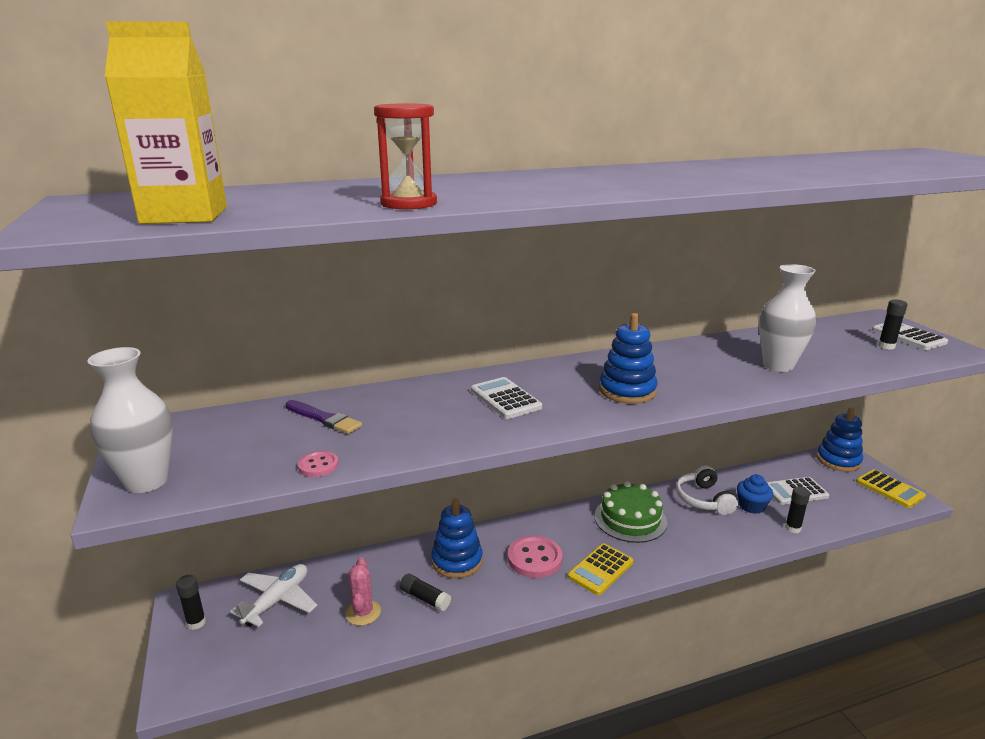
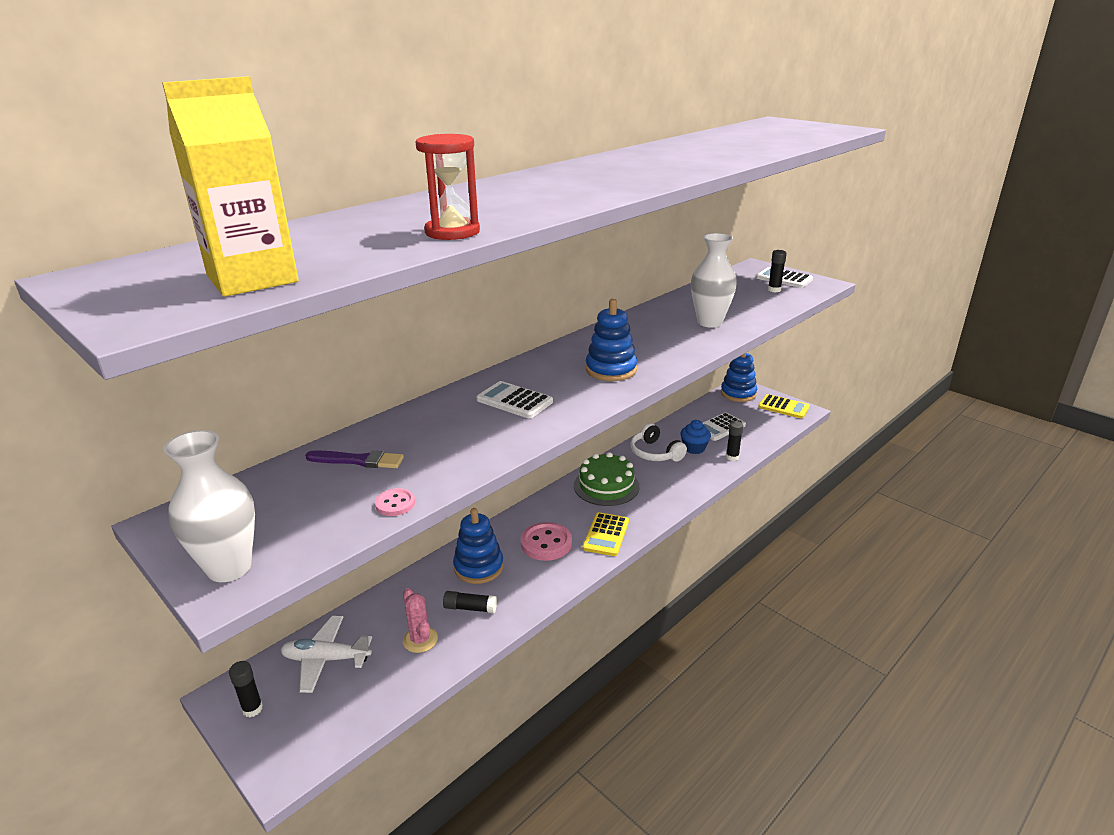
camera: 25 degrees left, 5 degrees up
(277, 600) = (326, 659): white plane -> white plane turned 90 degrees counterclockwise

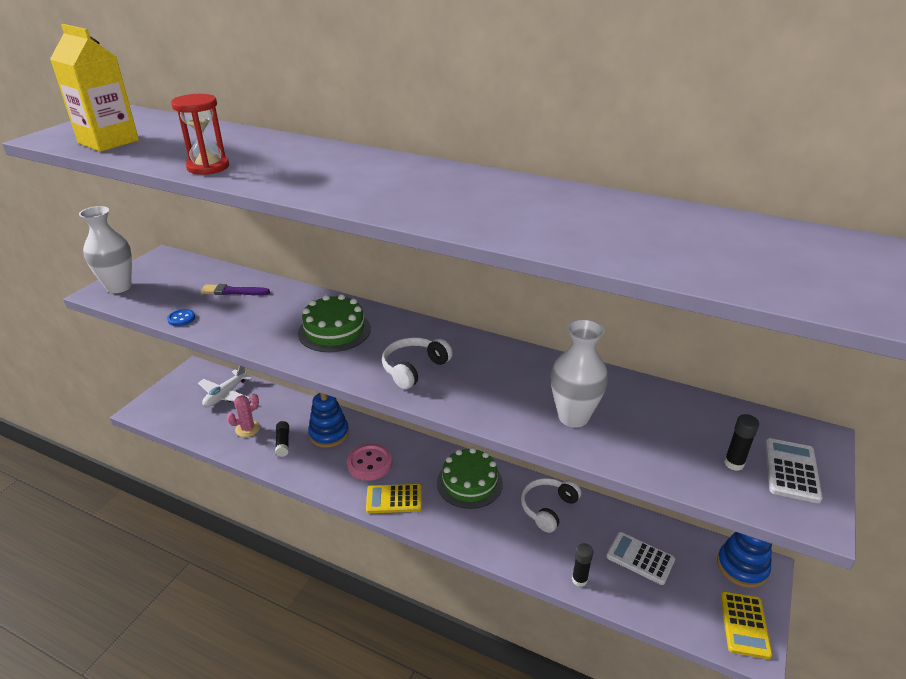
camera: 70 degrees right, 5 degrees up
(252, 709) = (185, 382): black glue stick -> none
(326, 659) = (225, 395): white plane -> white plane turned 135 degrees counterclockwise
(358, 460) = (233, 291): purple brush -> purple brush turned 105 degrees clockwise
(395, 504) = (181, 318): pink button -> blue button
(514, 401) = (334, 331): white calculator -> green cake
(611, 370) = (414, 368): blue stacking toy -> white headphones
(694, 448) = (578, 540): blue cupcake -> none

